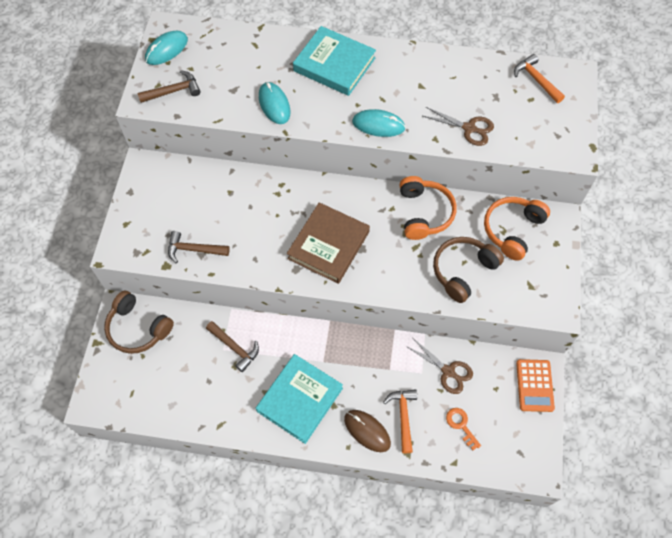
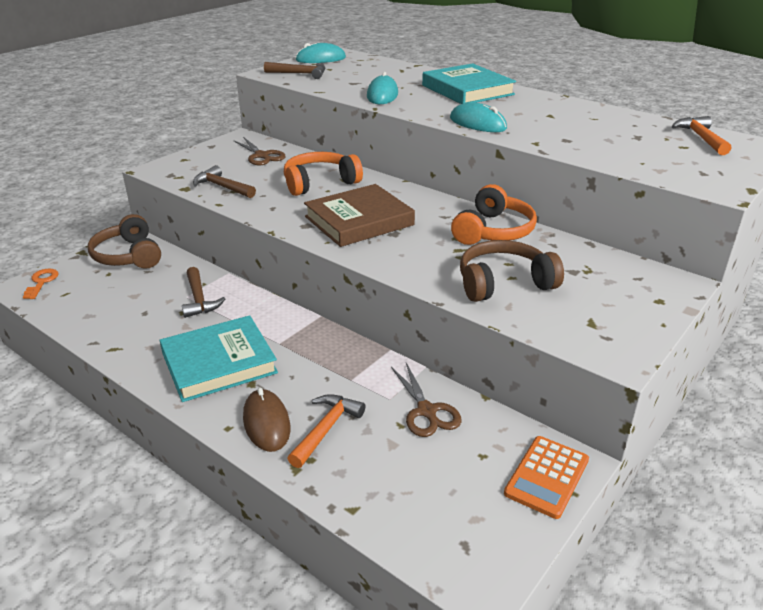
camera: 30 degrees right, 30 degrees down
(461, 425) = (398, 472): orange key -> orange key (41, 282)
(469, 128) = (584, 145): brown scissors -> brown scissors (261, 156)
(512, 230) = (601, 273): orange headphones -> orange headphones (319, 183)

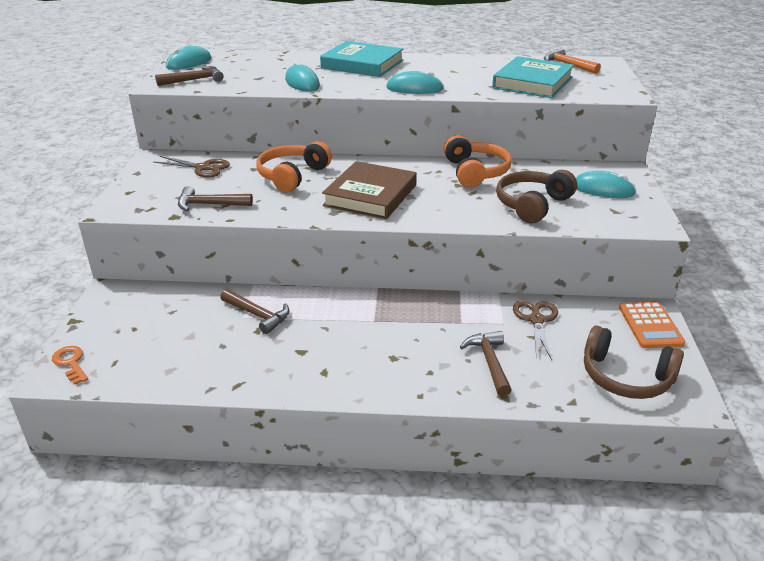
camera: 35 degrees left, 0 degrees up
(128, 256) = (131, 306): brown headphones -> brown headphones (625, 377)
(219, 363) = (347, 355): turquoise book -> turquoise book (533, 83)
(266, 423) = (443, 378): brown mouse -> none
(326, 429) = (489, 362): orange hammer -> brown hammer
(426, 411) = (536, 320): brown scissors -> brown scissors turned 120 degrees counterclockwise
(613, 295) = (603, 189): none -> turquoise mouse

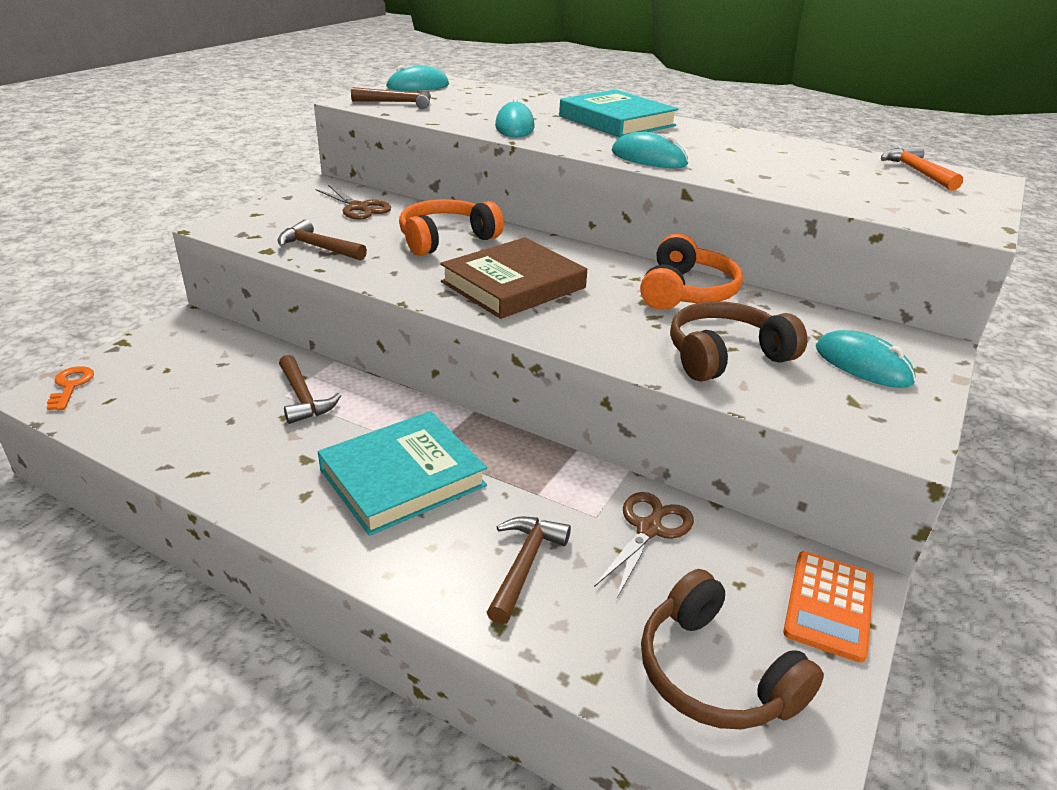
camera: 25 degrees right, 0 degrees up
(533, 83) = (832, 183): turquoise book -> turquoise book (403, 478)

